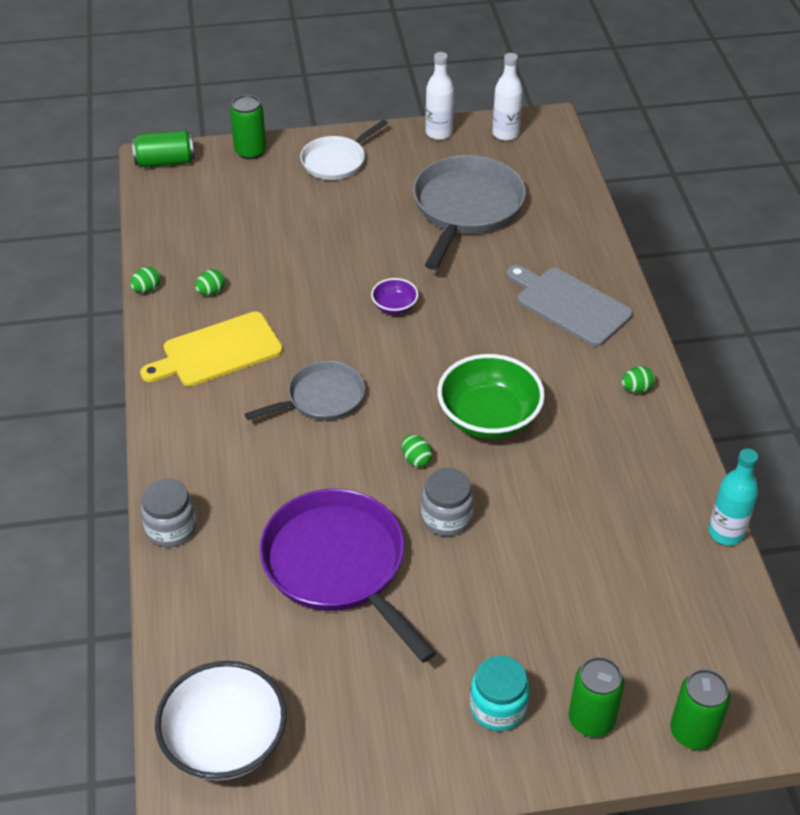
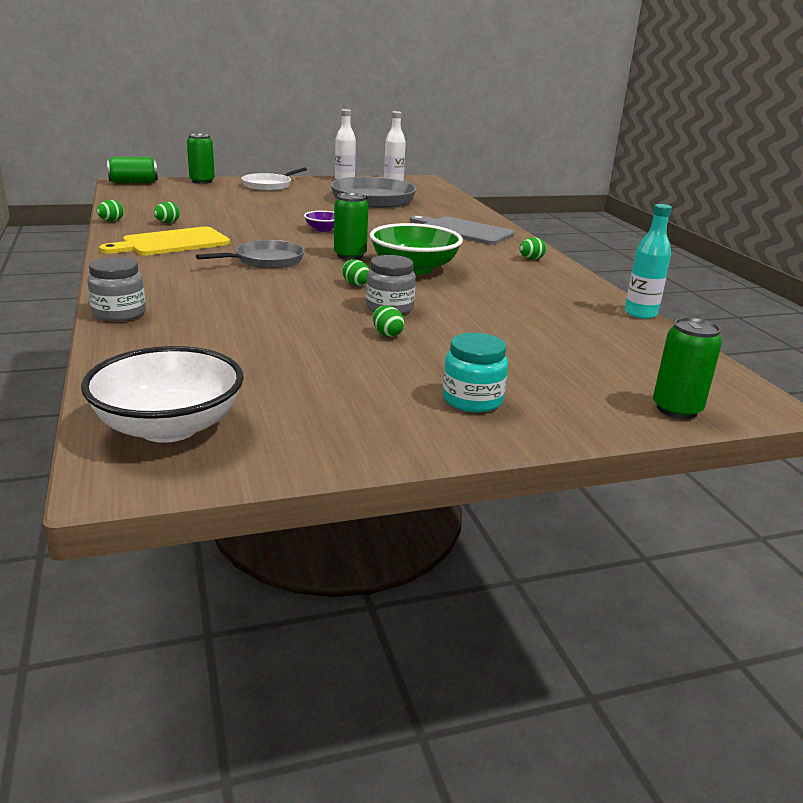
camera: 10 degrees left, 20 degrees down
(338, 565) = (289, 329): purple pan -> none
(436, 576) = (387, 334): none -> green egg
(591, 719) = (571, 404): green can -> green can (350, 255)

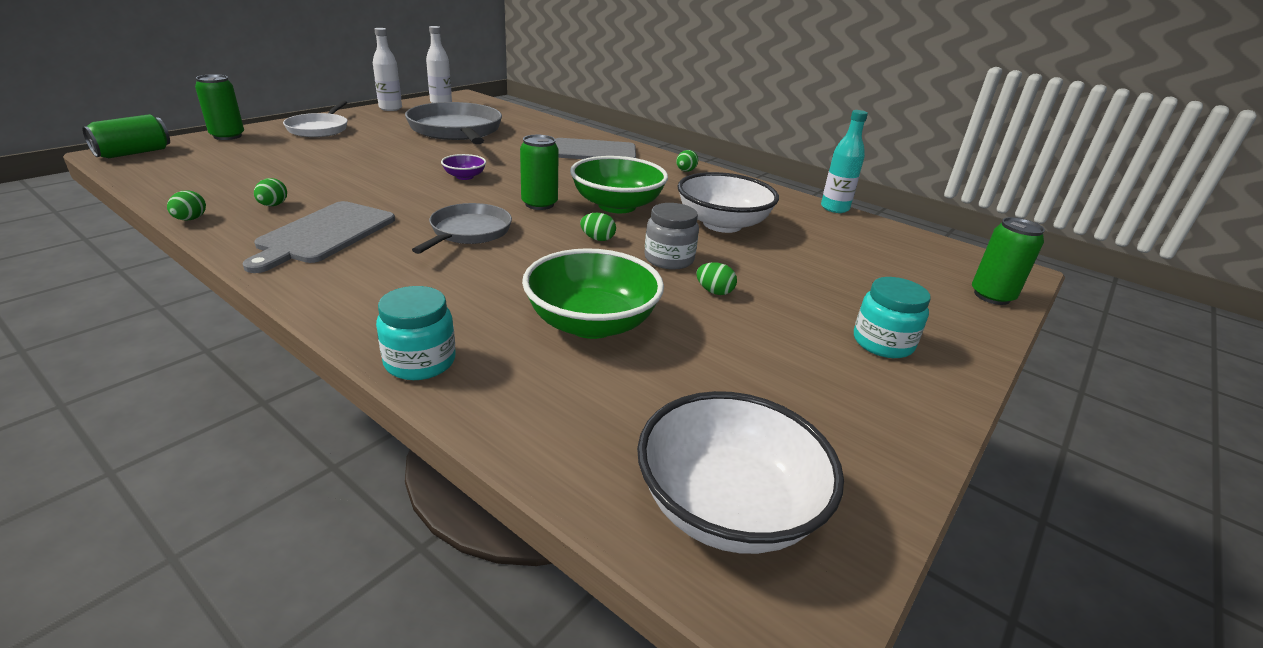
camera: 35 degrees left, 5 degrees up
(119, 313) = (420, 362): grey jar -> turquoise jar
(171, 243) = (323, 234): yellow cutting board -> grey cutting board
(256, 325) = (591, 323): none -> green bowl
(488, 299) = (722, 224): none -> white bowl

